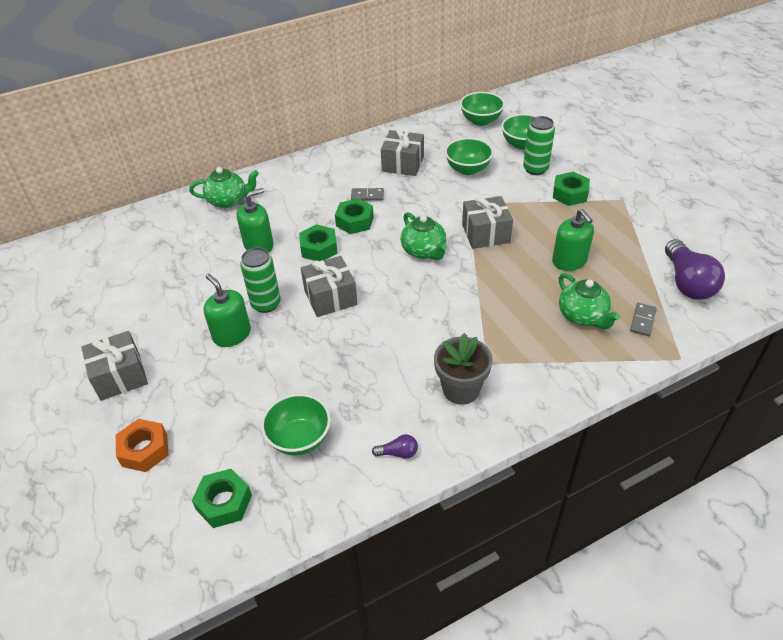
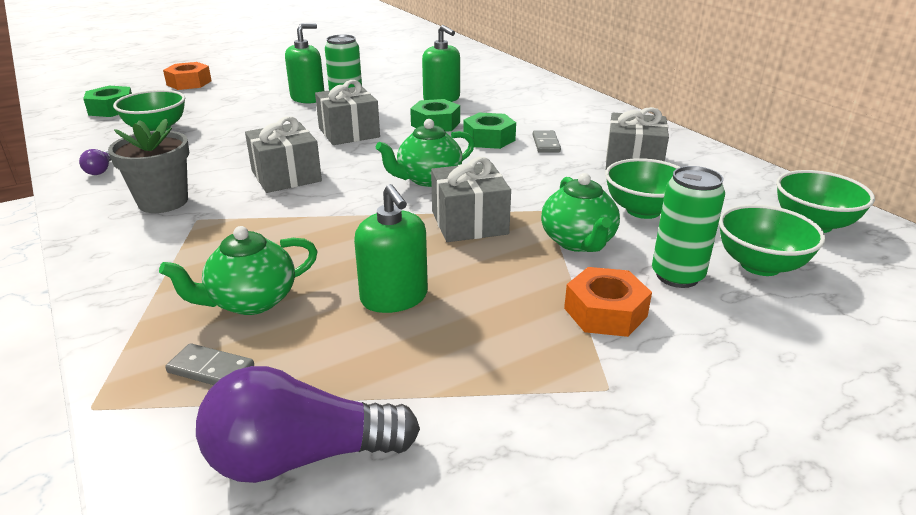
camera: 85 degrees right, 15 degrees down
(120, 376) = (274, 70): grey gift -> grey gift (286, 176)
(228, 200) = (518, 83): green teapot -> green teapot (578, 242)
(569, 261) = (394, 297): green soap dispenser -> green soap dispenser turned 90 degrees counterclockwise
(570, 194) = (605, 312): green nut -> orange nut

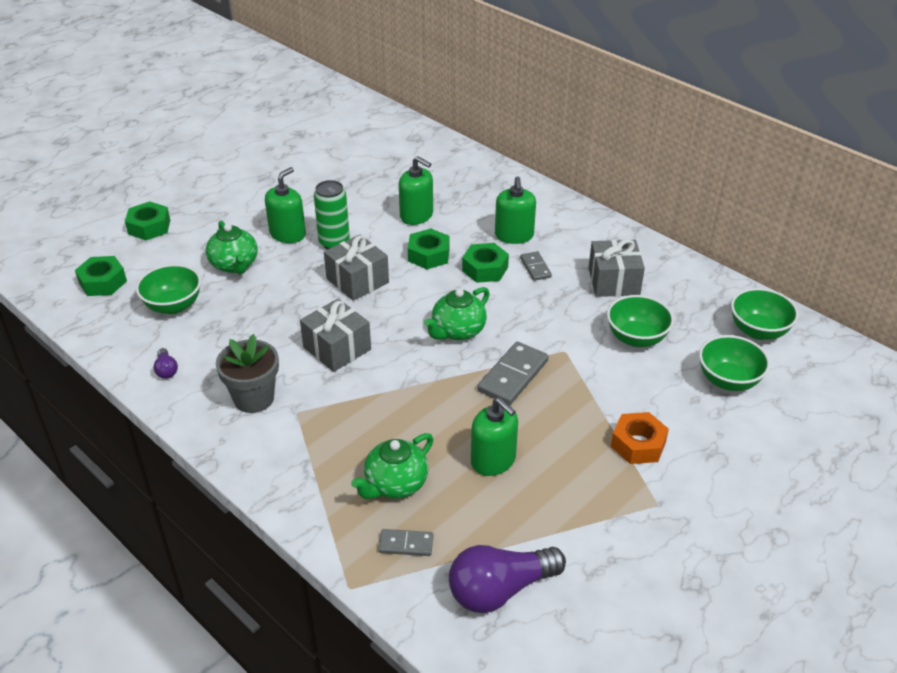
camera: 15 degrees left, 10 degrees up
(189, 83) = (149, 227): orange nut -> green nut
(469, 222) = (513, 376): grey gift -> grey domino
(535, 120) = (514, 235): none -> green soap dispenser
(578, 242) = (599, 381): green teapot -> green teapot (234, 265)
(677, 276) = (676, 402): green can -> none

